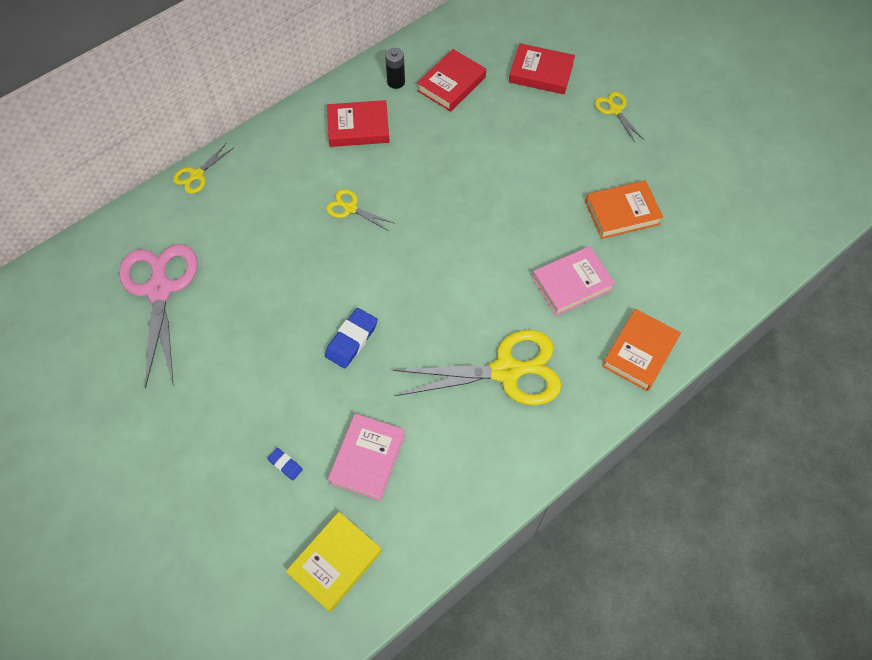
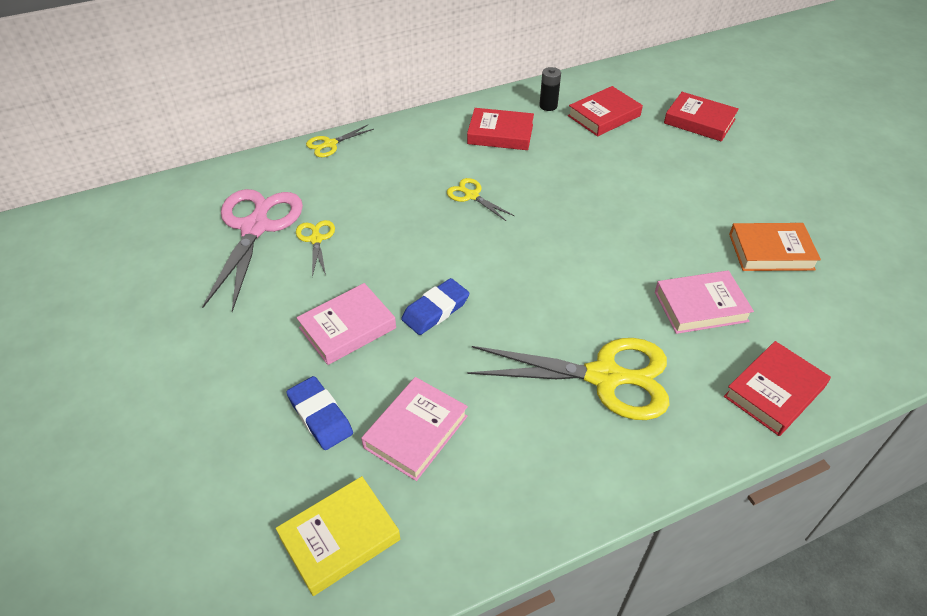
camera: 15 degrees right, 15 degrees down
(281, 376) = (347, 328): none -> pink book
(285, 465) = (320, 416): blue eraser -> blue eraser, size x1.86
(615, 110) = (775, 162): yellow scissors -> yellow scissors (316, 239)
(639, 352) = (774, 392): orange book -> red book

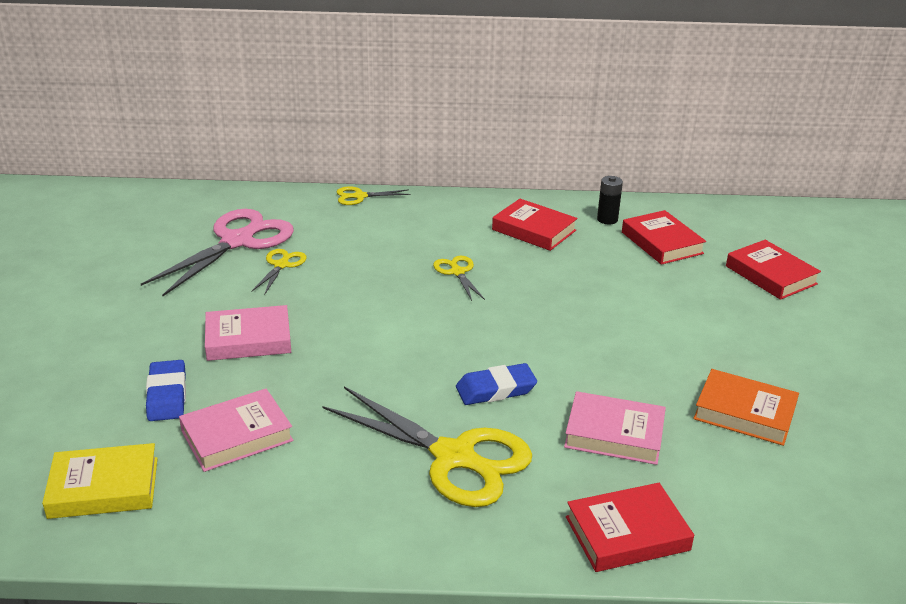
camera: 25 degrees right, 15 degrees down
(435, 310) = (339, 351): blue eraser -> blue eraser (496, 389)
(604, 116) = (662, 243): red book -> red book turned 75 degrees clockwise

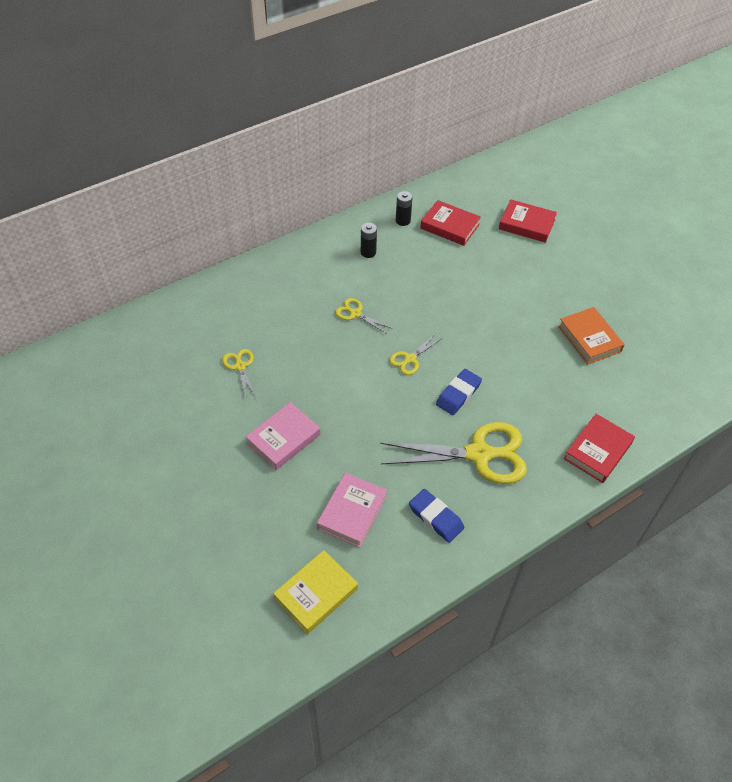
camera: 35 degrees left, 20 degrees up
(167, 395) = (280, 510): blue eraser -> blue eraser (436, 517)
(238, 241) = (188, 361): pink scissors -> none
(359, 196) = (228, 276): yellow scissors -> yellow scissors (409, 359)
(534, 230) = (368, 252): red book -> black battery
(614, 434) = (541, 390): pink book -> none
(744, 413) = (589, 338): orange book -> orange book turned 75 degrees clockwise

